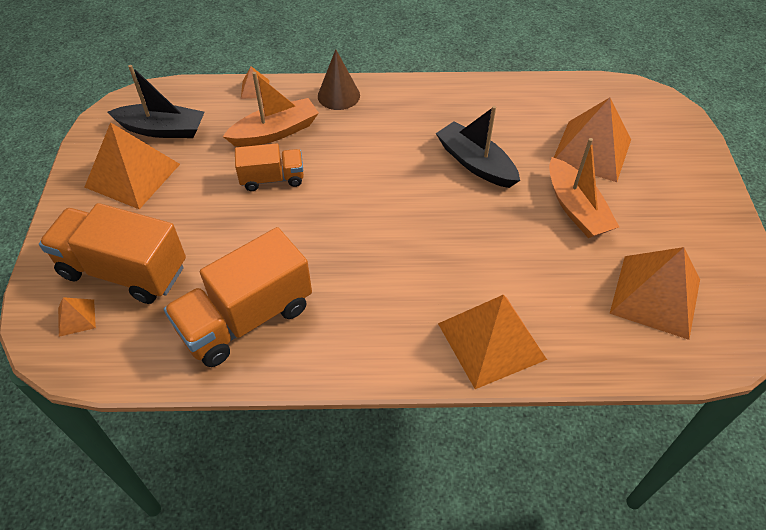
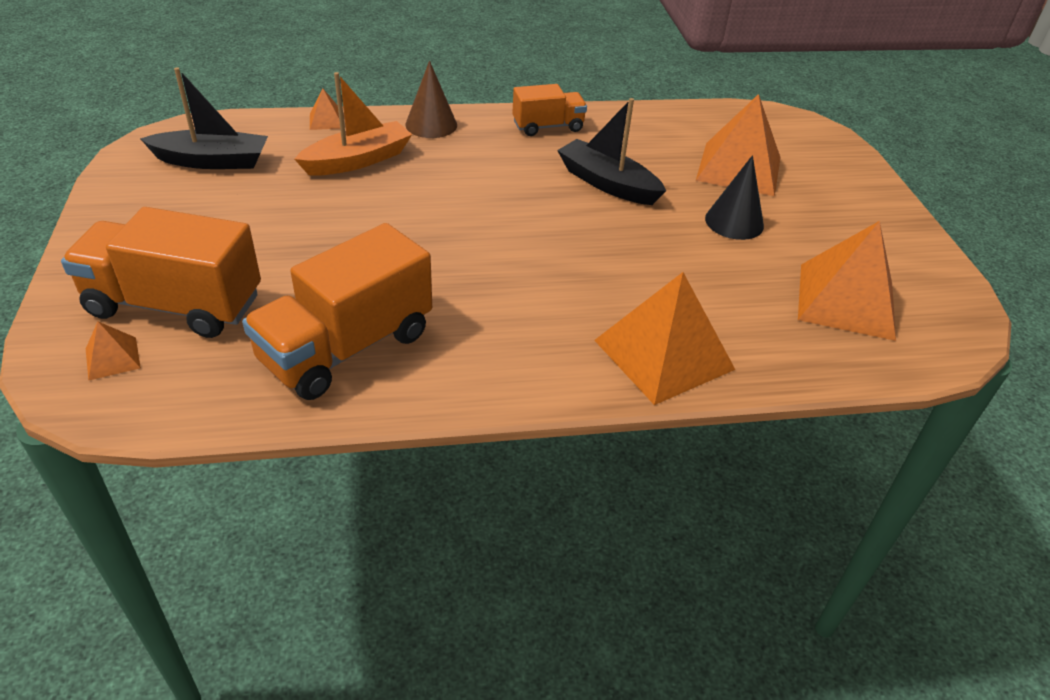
camera: 10 degrees left, 10 degrees down
(133, 175) = (177, 207): orange pyramid -> none
(272, 179) = (361, 205): orange truck -> orange truck (548, 127)
(576, 208) = (734, 222): orange boat -> black cone

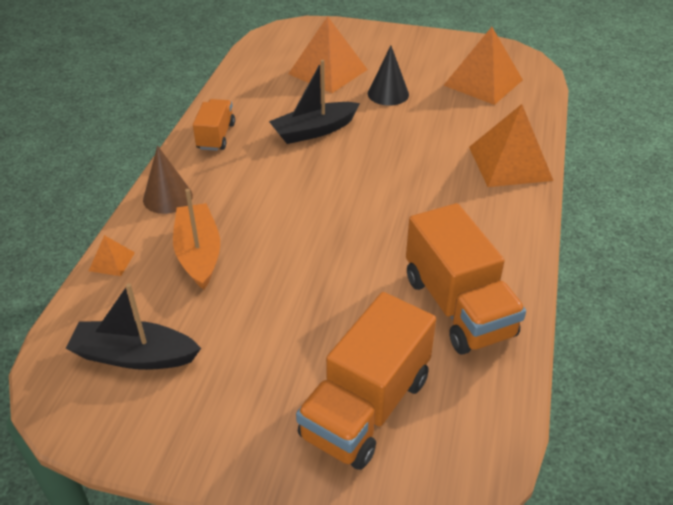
camera: 65 degrees left, 0 degrees up
(112, 358) = (426, 457): orange pyramid -> none
(212, 161) = (134, 356): black boat -> black boat turned 105 degrees counterclockwise

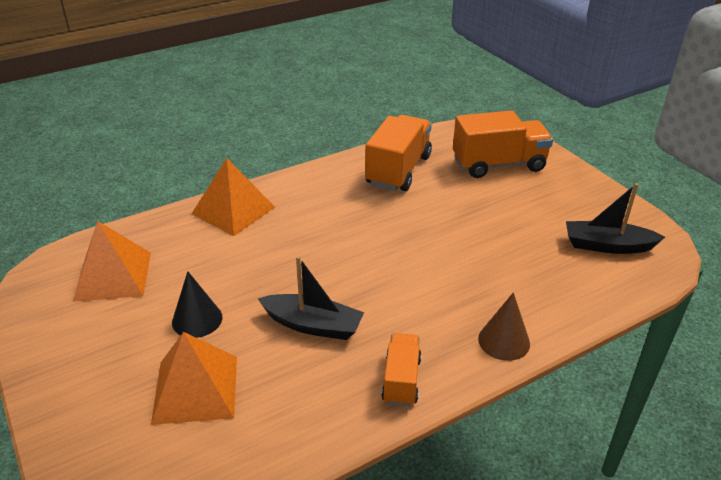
camera: 135 degrees left, 5 degrees down
(112, 261) = (588, 313): orange pyramid -> none
(134, 356) = (607, 245): black boat -> black boat turned 135 degrees clockwise
(198, 253) = (517, 280): orange boat -> none
(216, 136) = (401, 380): orange truck -> orange truck turned 135 degrees clockwise

